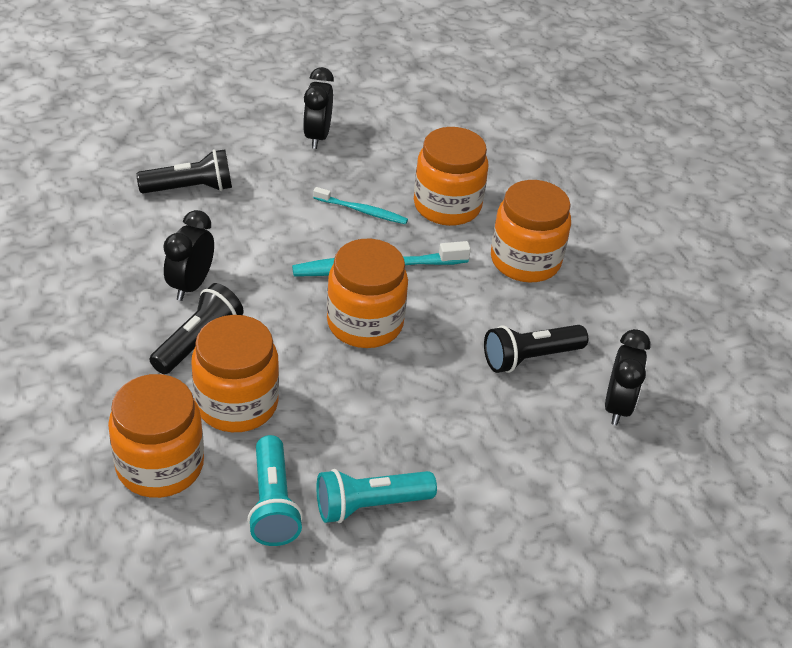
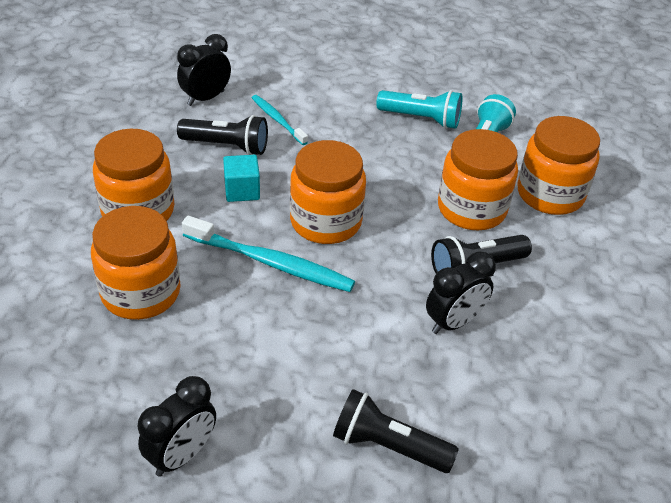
camera: 145 degrees left, 0 degrees up
(362, 211) = (228, 326): turquoise toothbrush -> turquoise toothbrush (277, 120)
(465, 318) = (242, 190): none -> turquoise cube

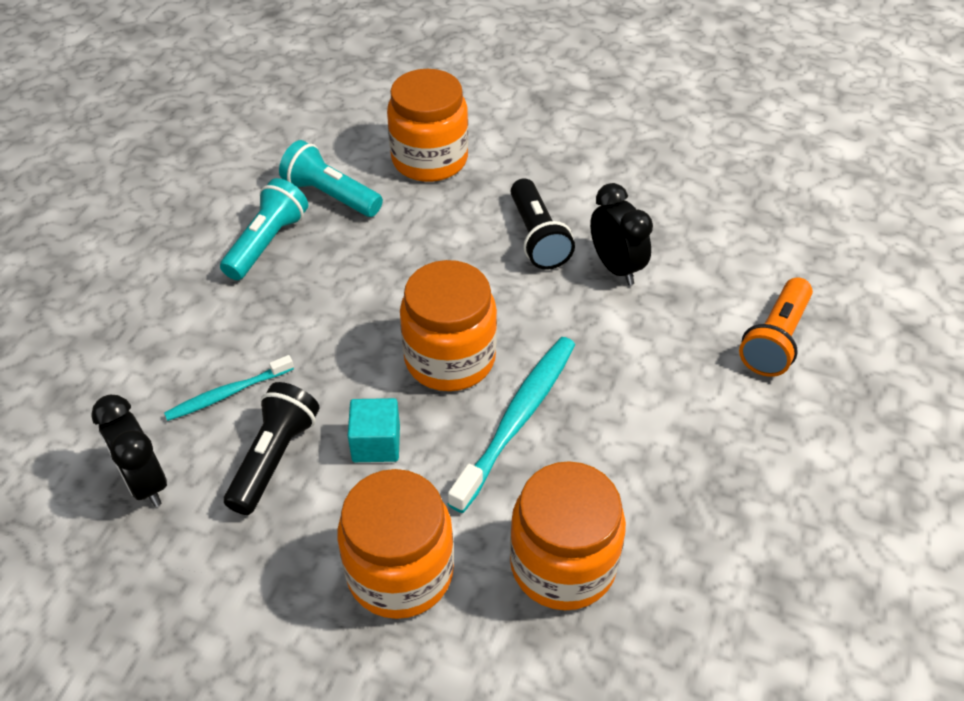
camera: 80 degrees left, 5 degrees up
(181, 455) = (807, 517): black clock -> none
(388, 446) = (775, 340): black flashlight -> orange flashlight
(471, 209) = (445, 225): orange jar -> none

